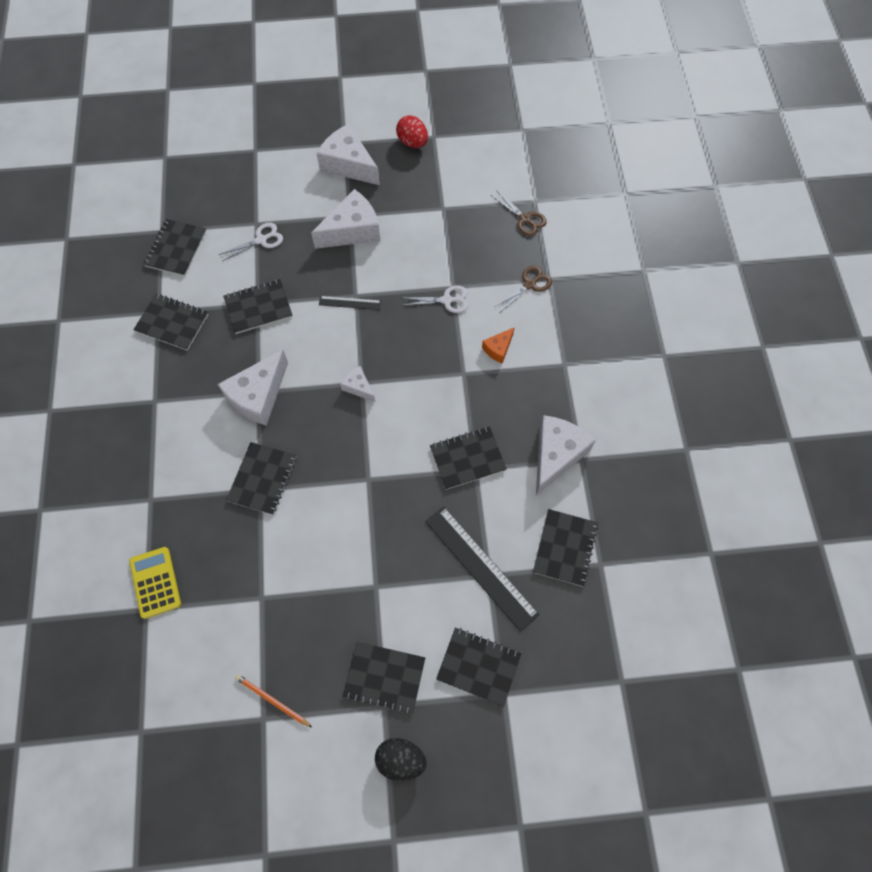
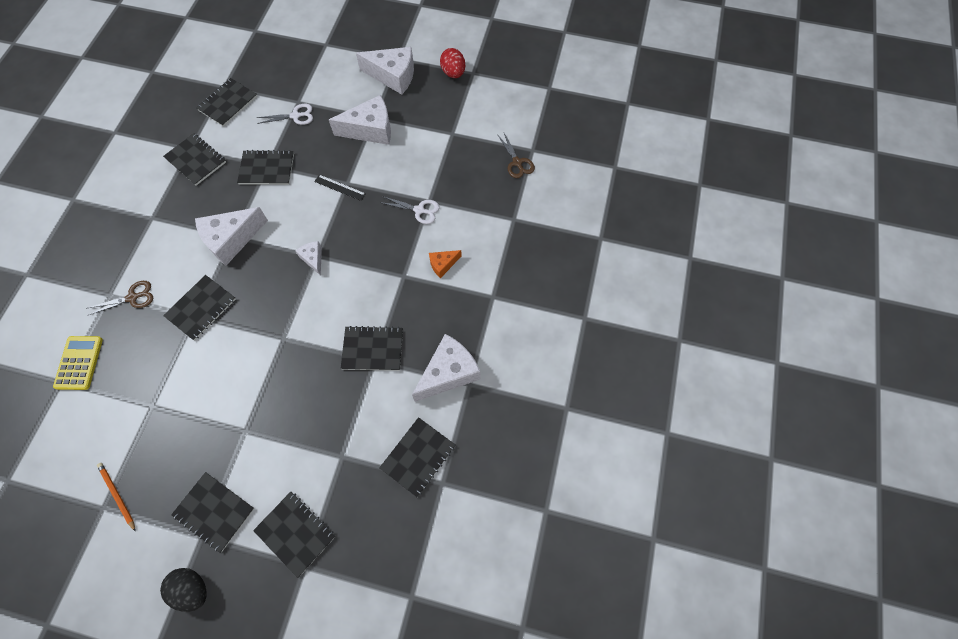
camera: 20 degrees right, 0 degrees up
(348, 164) = (393, 76): white cheese -> white cheese turned 135 degrees clockwise
(481, 567) = (339, 446): black ruler -> none
(530, 284) = (495, 219): brown scissors -> brown scissors (133, 297)

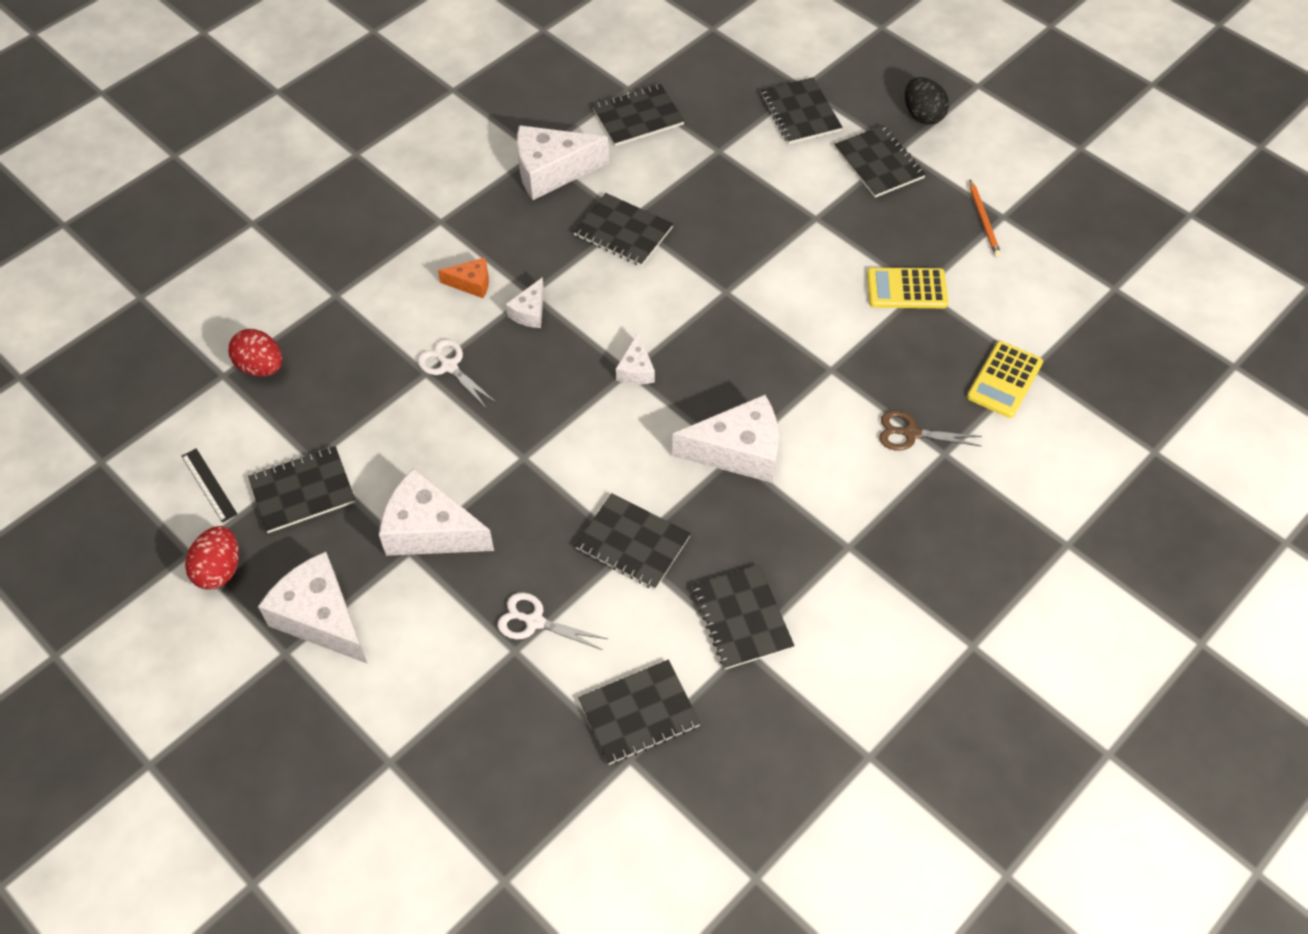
camera: 150 degrees left, 10 degrees down
(161, 401) = (906, 289): none -> yellow calculator
(201, 308) = (818, 375): black notebook -> black notebook (302, 491)
(340, 187) = (538, 455): black ruler -> black ruler (209, 485)
(396, 264) = (529, 312): none -> white cheese
(517, 163) = (261, 367): brown scissors -> red egg

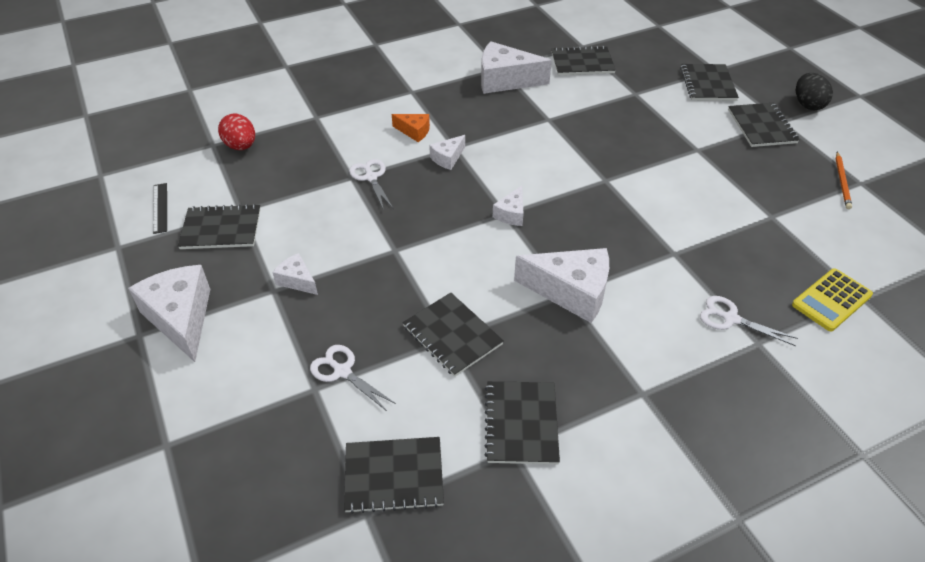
camera: 20 degrees right, 10 degrees down
(219, 570) = (131, 264): red egg -> none
(430, 530) = (297, 280): white cheese -> white cheese, size x0.51
(623, 231) = (541, 125): black notebook -> none
(906, 289) = (759, 213): yellow calculator -> none
(910, 433) = (730, 318): brown scissors -> white scissors

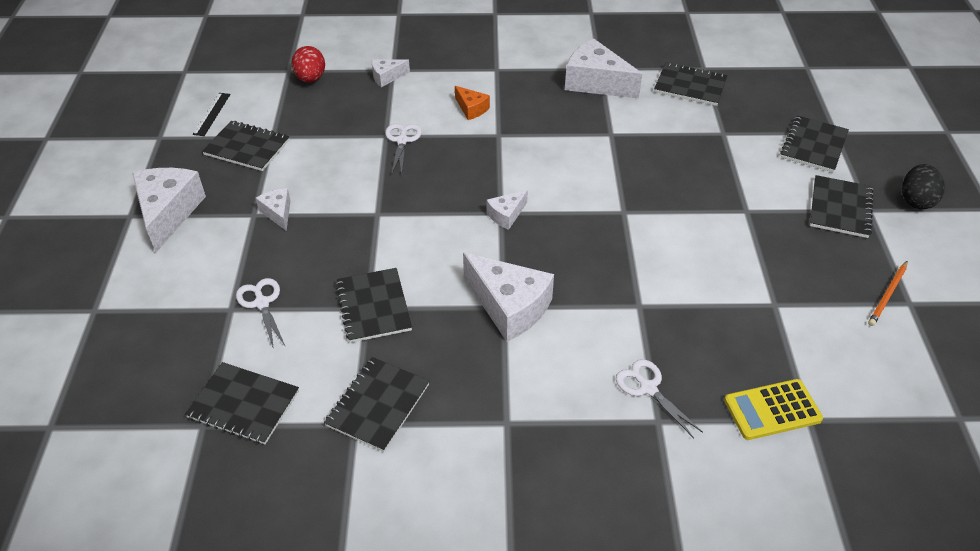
camera: 25 degrees right, 0 degrees up
(447, 158) = (484, 143): white cheese -> white cheese (387, 77)

